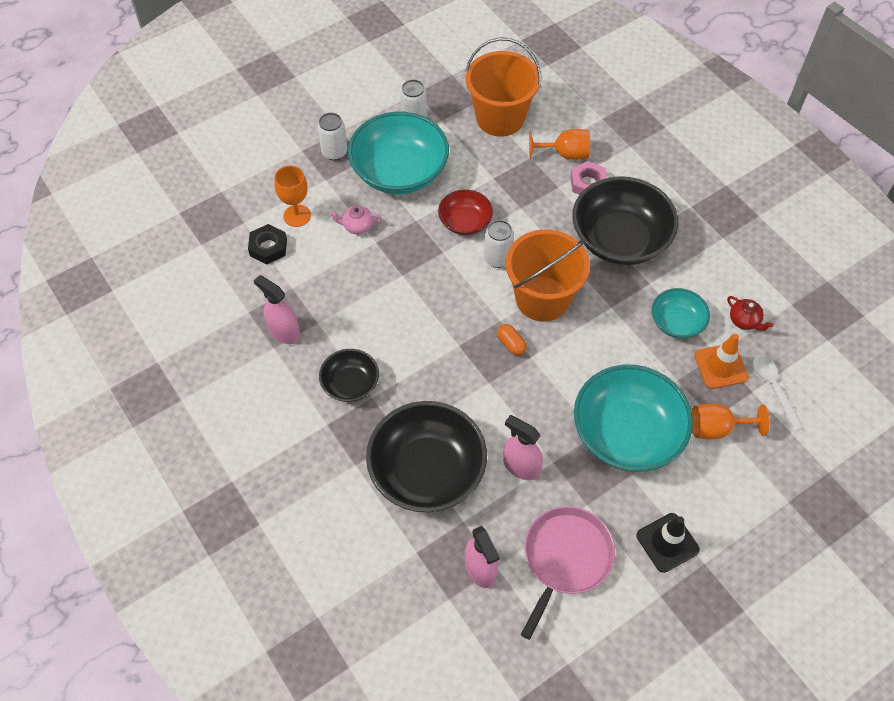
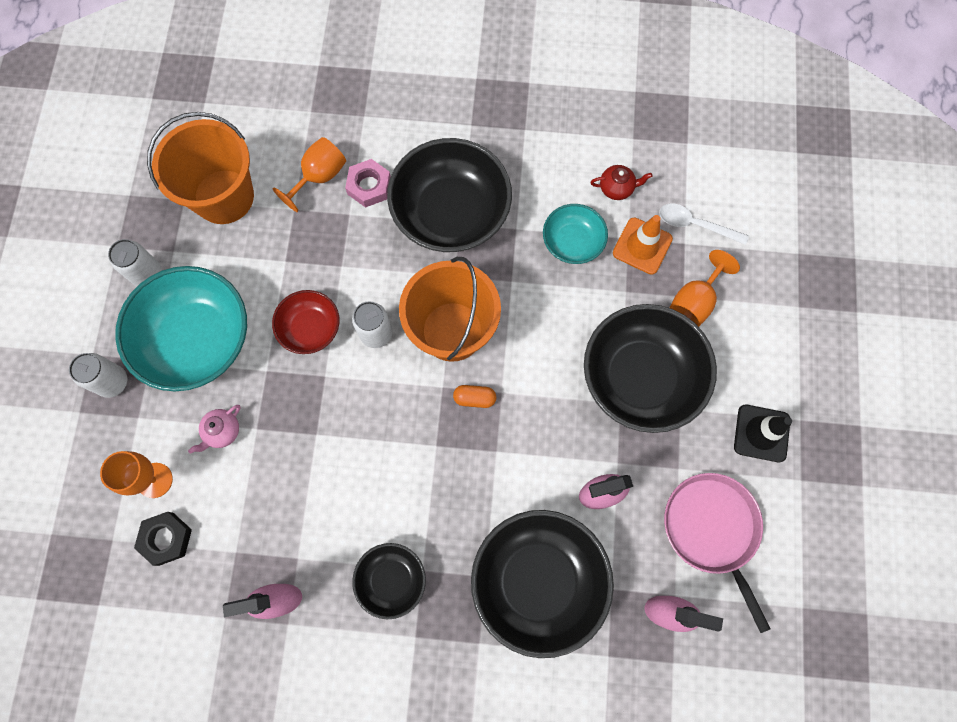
camera: 50 degrees left, 15 degrees up
(627, 433) = (641, 377): turquoise bowl -> black bowl

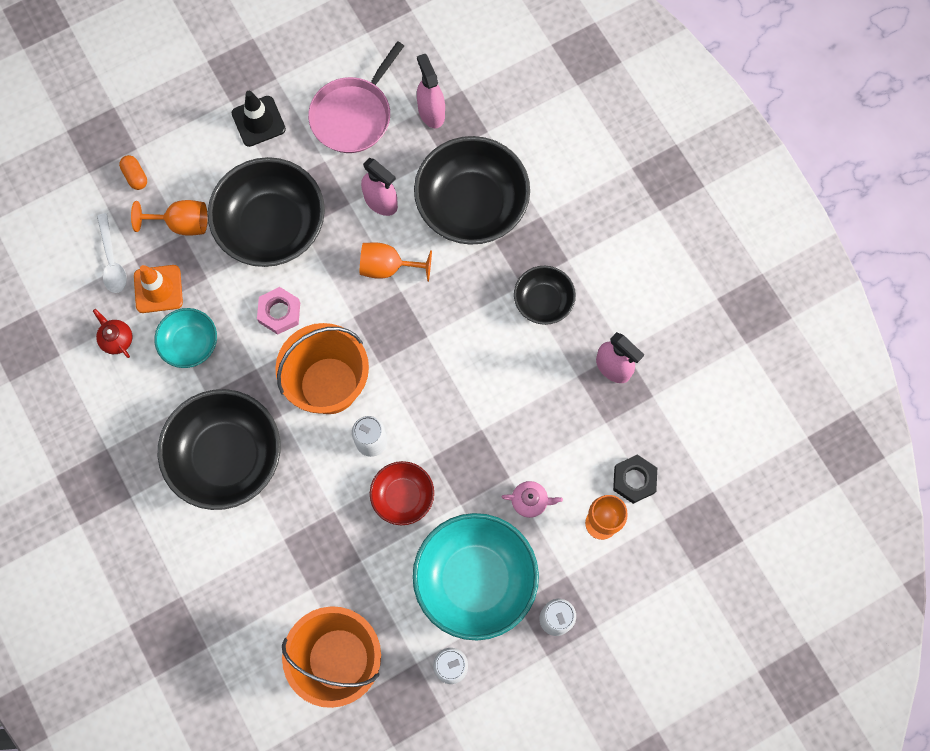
camera: 125 degrees left, 0 degrees up
(319, 176) = (265, 590): orange goblet -> orange goblet (387, 267)
(369, 186) = (246, 541): pink nut -> pink nut (279, 312)
(474, 398) = (371, 333): orange capsule -> orange capsule (135, 176)

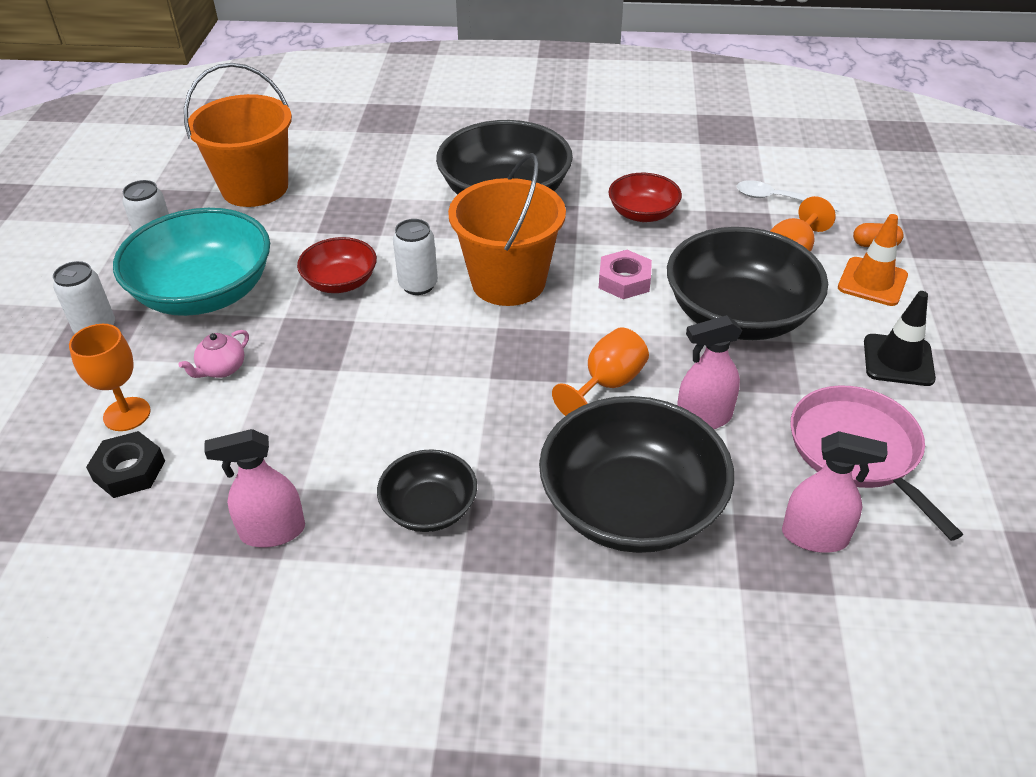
camera: 125 degrees right, 30 degrees down
(117, 339) = (687, 175): red teapot -> none
(158, 289) = (722, 215): orange traffic cone -> orange traffic cone (872, 282)
(190, 343) = (643, 213): turquoise bowl -> red bowl

